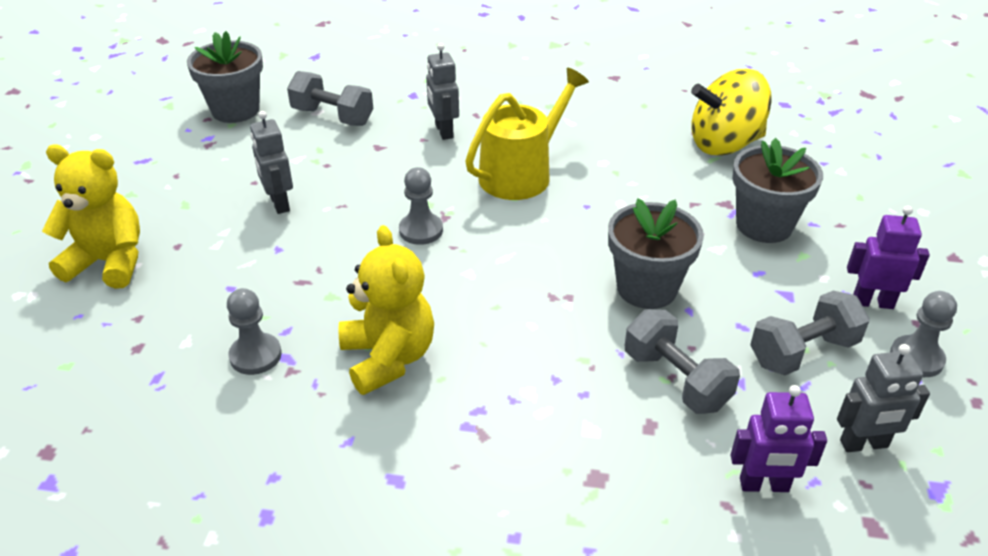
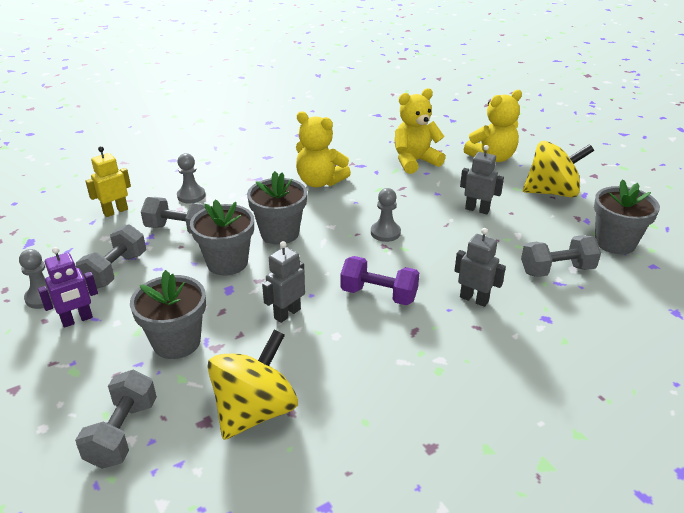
camera: 140 degrees right, 5 degrees down
(164, 179) = (552, 192): none -> yellow spinning top
(207, 317) = (415, 161): none -> yellow teddy bear
(255, 355) = (373, 161): grey pawn -> grey pawn (191, 196)
(521, 174) = (379, 295): yellow watering can -> purple dumbbell
(543, 297) = (279, 233): none -> grey flower pot
(764, 485) = (115, 211): purple robot -> yellow robot
(847, 177) = (122, 433): none -> grey dumbbell
(864, 444) = (70, 244): grey robot -> grey robot (287, 313)

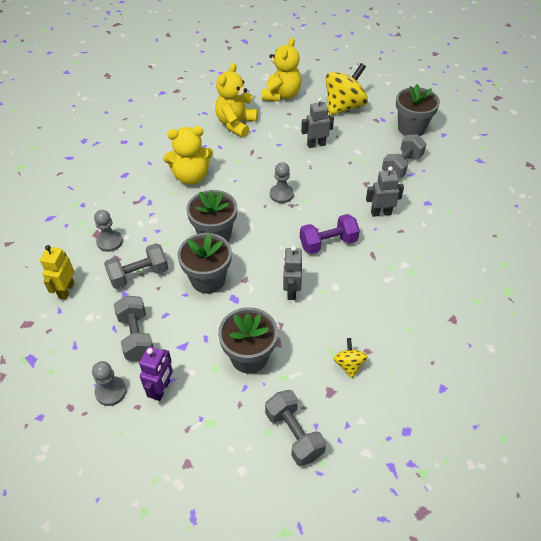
camera: 40 degrees left, 15 degrees up
(255, 411) = (349, 365): yellow spinning top -> yellow spinning top, size x0.48

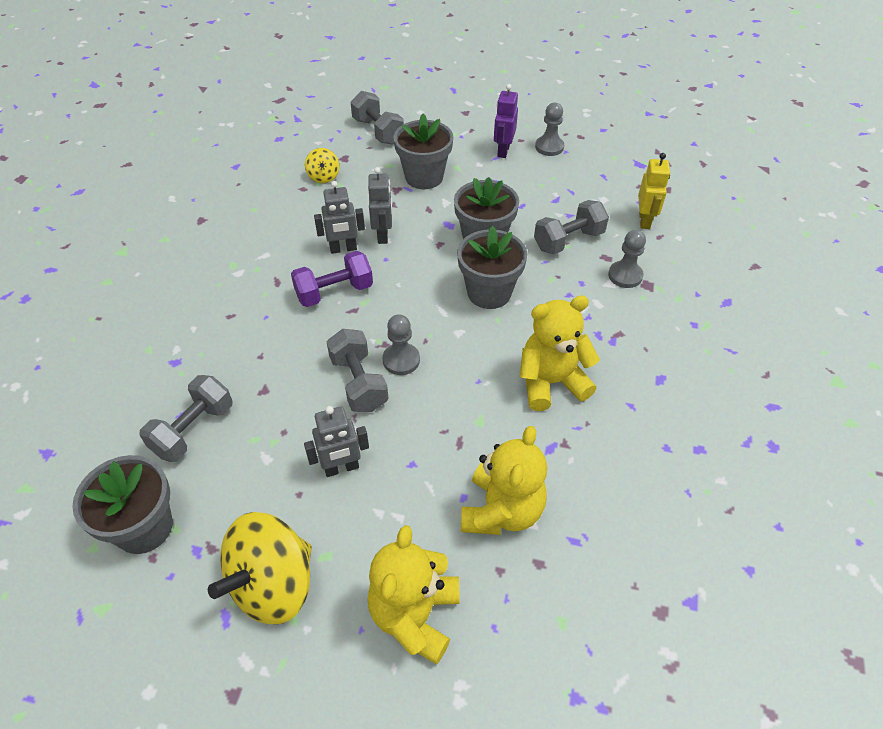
camera: 175 degrees right, 0 degrees up
(136, 336) = (544, 186): grey dumbbell -> grey dumbbell (359, 383)
(381, 213) = (252, 340): grey robot -> grey robot (343, 249)

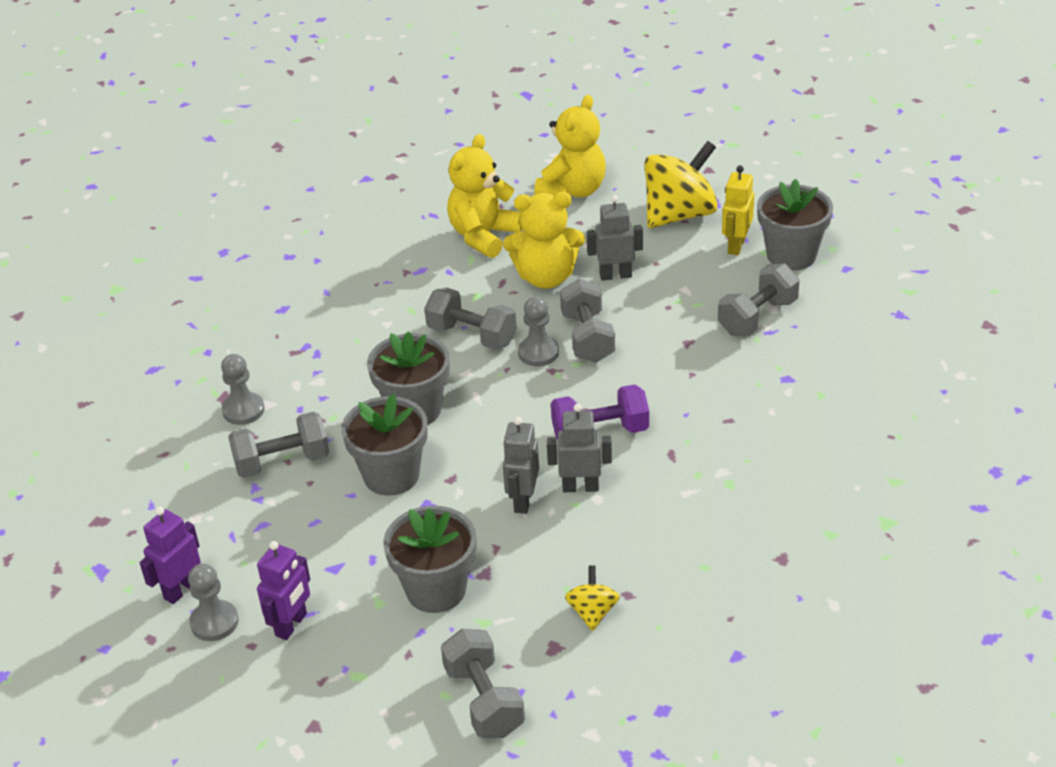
camera: 165 degrees left, 10 degrees down
(467, 371) = (472, 335): none -> grey dumbbell
(551, 382) = (392, 317): yellow teddy bear -> yellow teddy bear (546, 277)
(581, 160) = (181, 590): none -> purple robot
(644, 220) = (165, 477): yellow robot -> yellow robot (736, 245)

